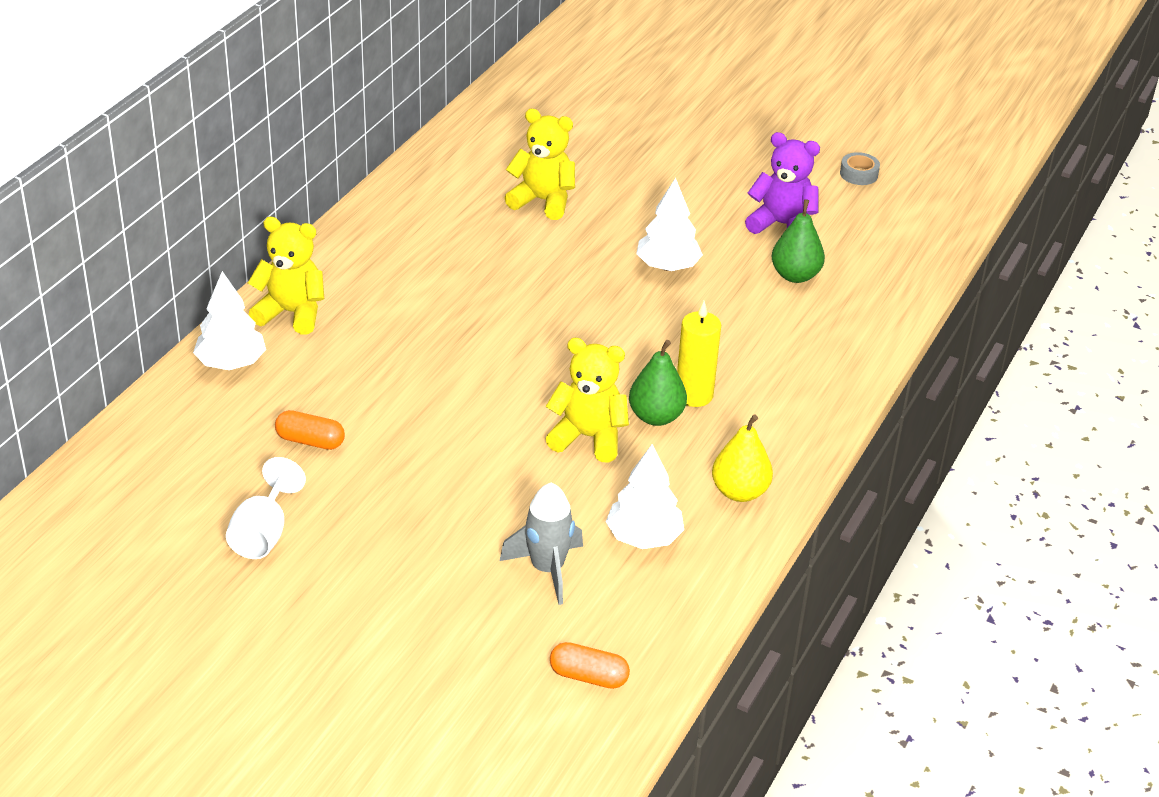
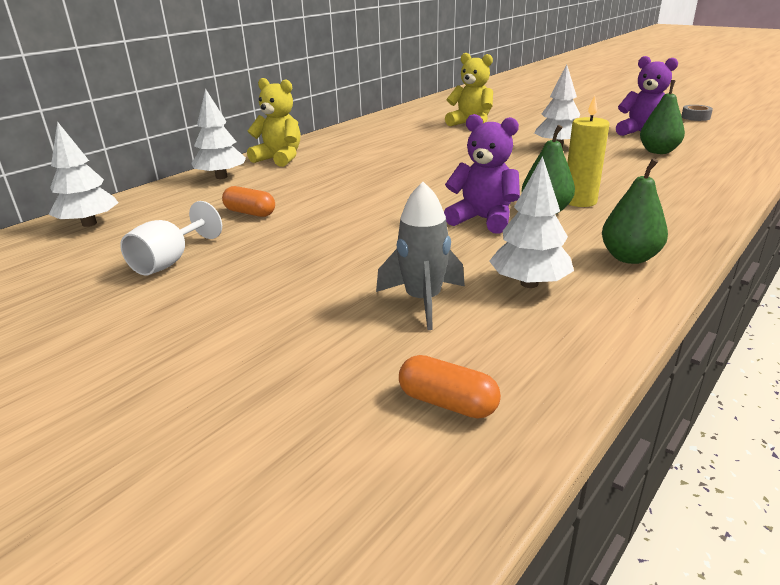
camera: 15 degrees right, 10 degrees down
(119, 475) = (89, 224): none -> white tree
(588, 437) = (483, 219): yellow teddy bear -> purple teddy bear
(739, 492) = (629, 257): yellow pear -> green pear

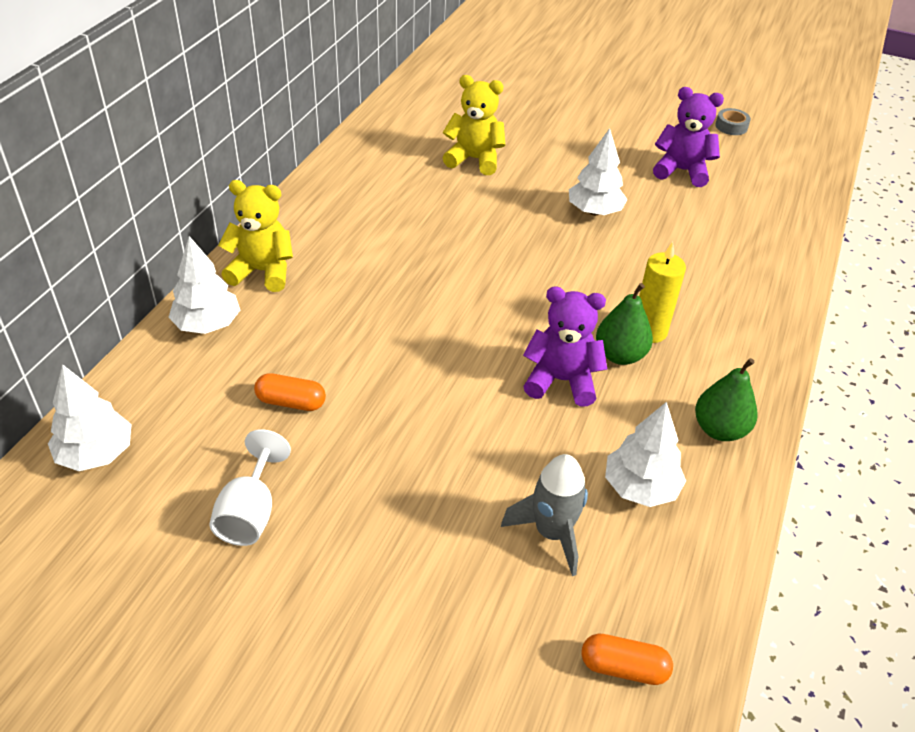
camera: 20 degrees left, 15 degrees up
(658, 151) = (706, 214): green pear -> none

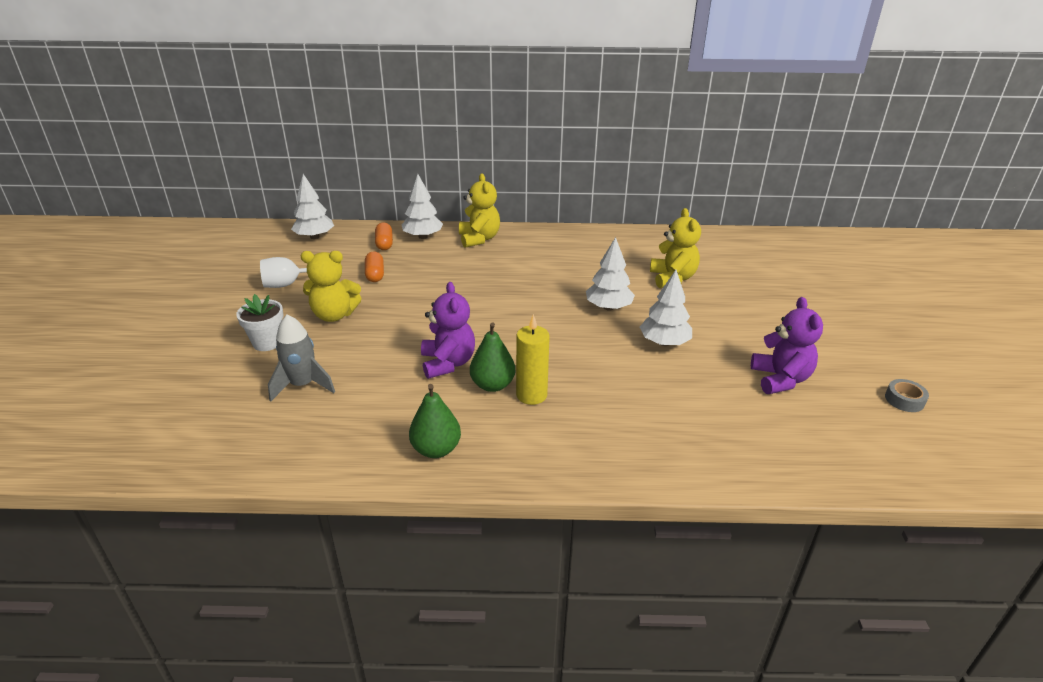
camera: 70 degrees right, 10 degrees down
(385, 470) = (334, 315): none -> yellow teddy bear
(421, 562) = (267, 342): none -> white flower pot
(623, 668) = (199, 434): orange capsule -> orange capsule (384, 243)
(640, 488) = (357, 417): white tree -> white tree (608, 307)

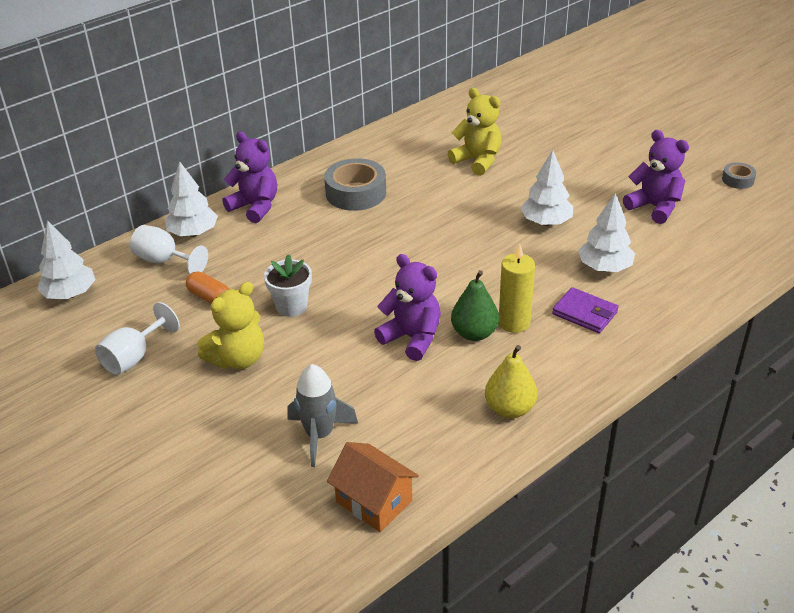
camera: 40 degrees left, 5 degrees up
(265, 446) = (374, 501): none -> orange house
(267, 342) = (216, 423): white flower pot -> white flower pot (291, 306)
(384, 243) = (164, 261): orange capsule -> white goblet
(436, 449) = (509, 409): green pear -> yellow pear
(479, 239) = (255, 207): yellow teddy bear -> purple teddy bear
(553, 259) = (356, 193): none -> grey tape
(596, 421) = (584, 313): none -> purple wallet
(608, 307) = (465, 214): white tree -> white tree (605, 267)

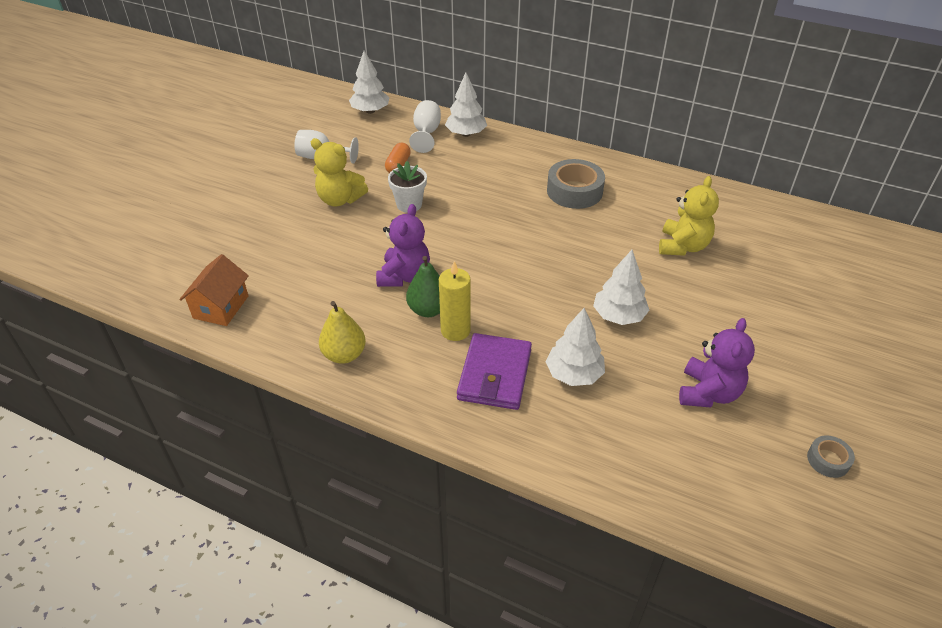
camera: 65 degrees right, 5 degrees up
(255, 207) = (517, 149): purple teddy bear -> none
(319, 435) = (277, 261): grey rocket -> none
(584, 313) = (494, 375): purple wallet -> purple wallet, size x1.51

